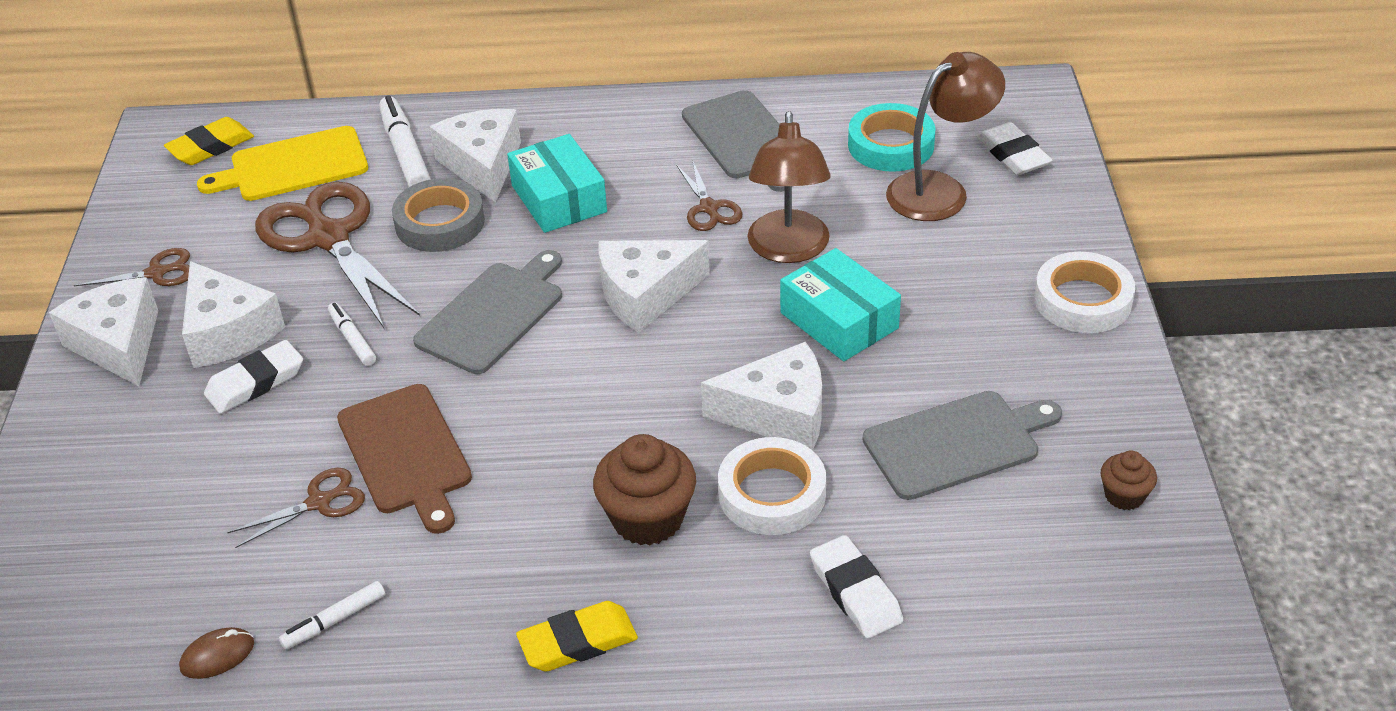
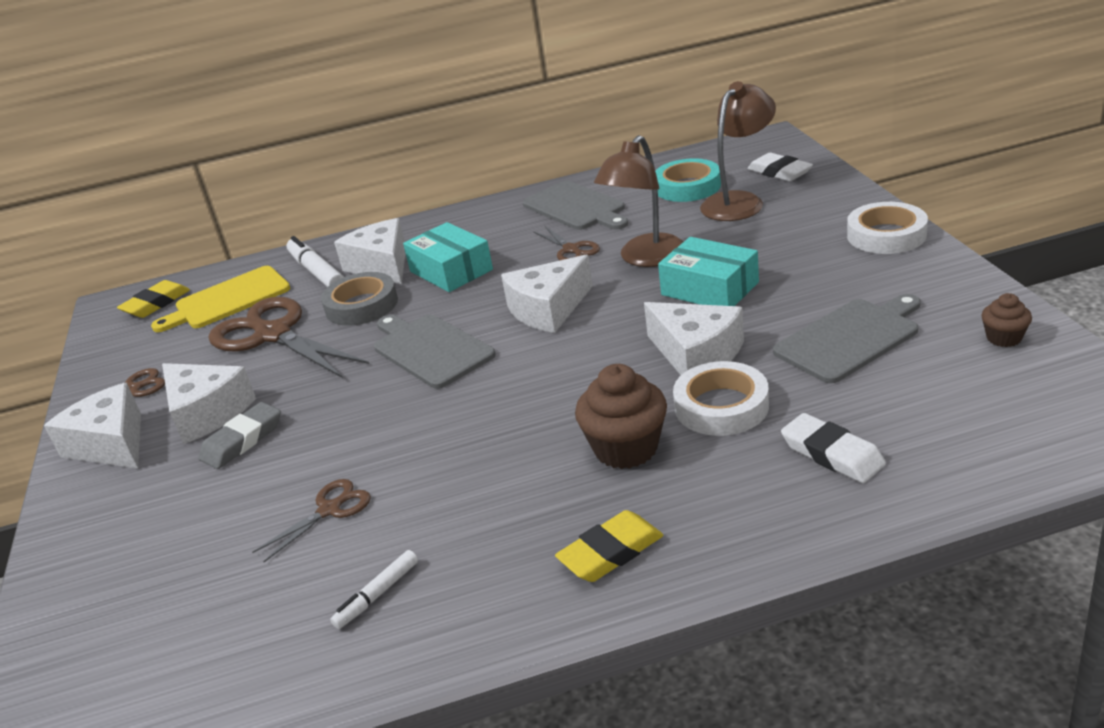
camera: 10 degrees left, 10 degrees down
(217, 656) = (273, 653): brown mouse -> none
(255, 382) = (242, 440): white eraser -> grey eraser
(352, 339) = (317, 392): white marker -> none
(406, 454) = (394, 456): brown cutting board -> none
(494, 314) = (430, 349): grey cutting board -> grey cutting board turned 60 degrees counterclockwise
(778, 413) = (696, 354): white cheese -> white cheese turned 60 degrees clockwise
(788, 249) = (646, 258): brown lamp -> brown lamp turned 45 degrees clockwise

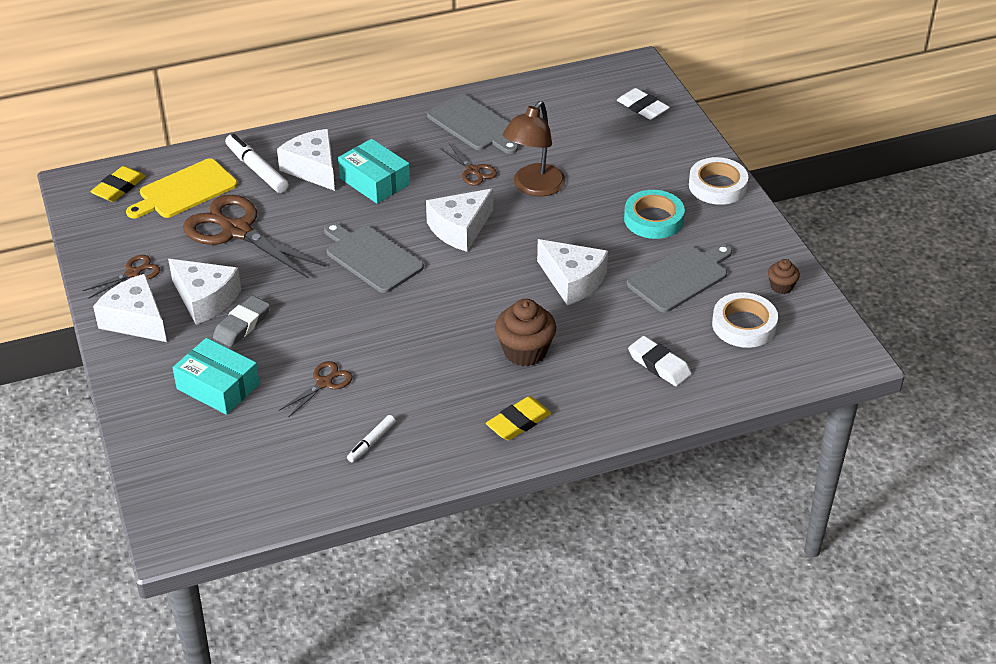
camera: 10 degrees left, 10 degrees up
(361, 305) = (305, 209): grey tape -> none
(687, 187) = (566, 114): turquoise tape -> turquoise tape (653, 219)
(709, 289) = (583, 223): turquoise box -> turquoise box (218, 386)
(721, 406) = (589, 324): white tape -> white tape (744, 325)
(739, 201) = (608, 136): brown lamp -> none

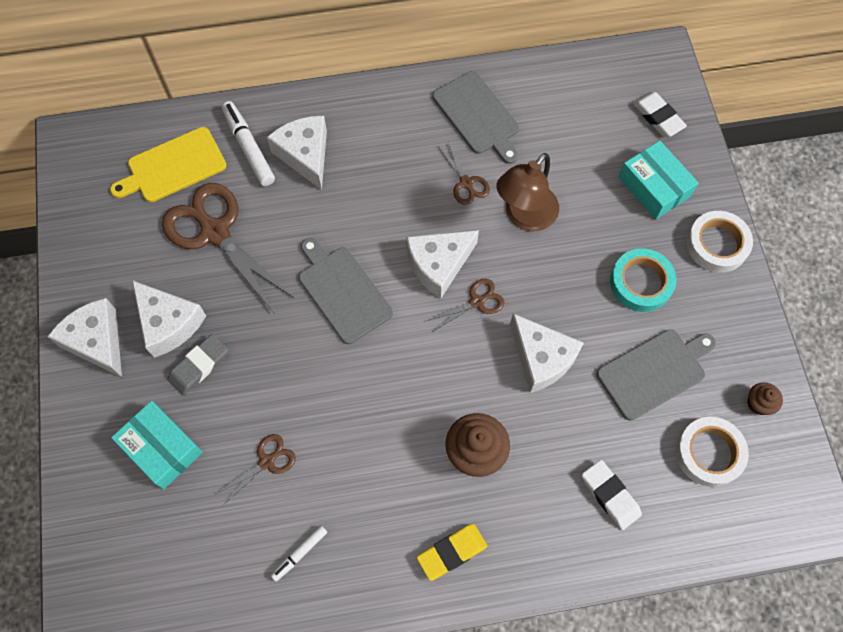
camera: 10 degrees right, 25 degrees up
(119, 188) = (109, 153): yellow eraser -> none
(133, 273) = (105, 275): brown scissors -> brown scissors (477, 302)
(374, 181) = (364, 182): turquoise box -> turquoise box (654, 187)

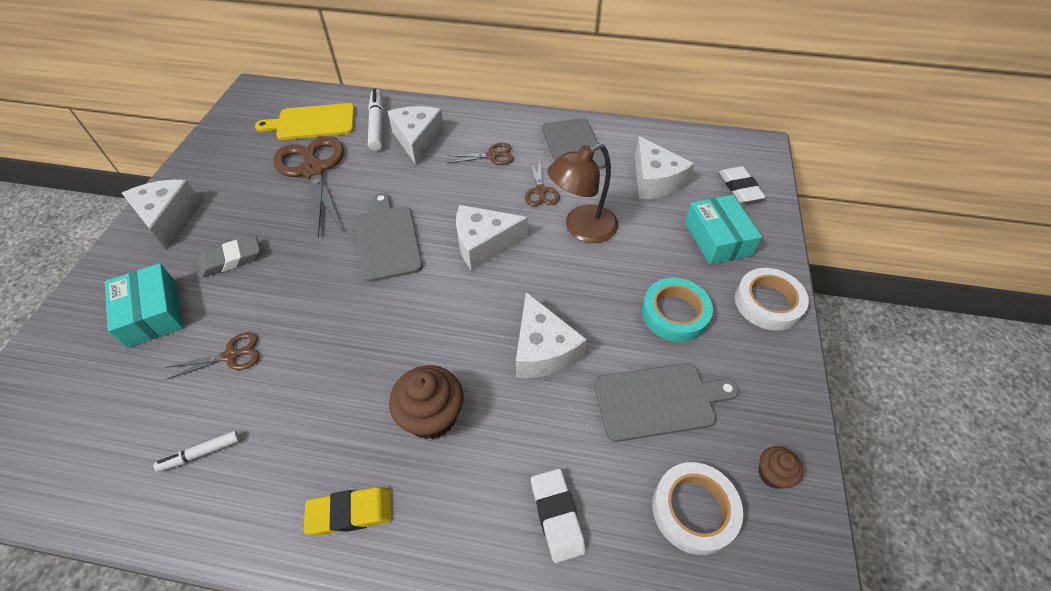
camera: 20 degrees right, 15 degrees down
(169, 323) = (231, 222): white cheese -> white cheese (655, 181)
(477, 302) = (503, 282): brown scissors -> brown scissors (492, 156)

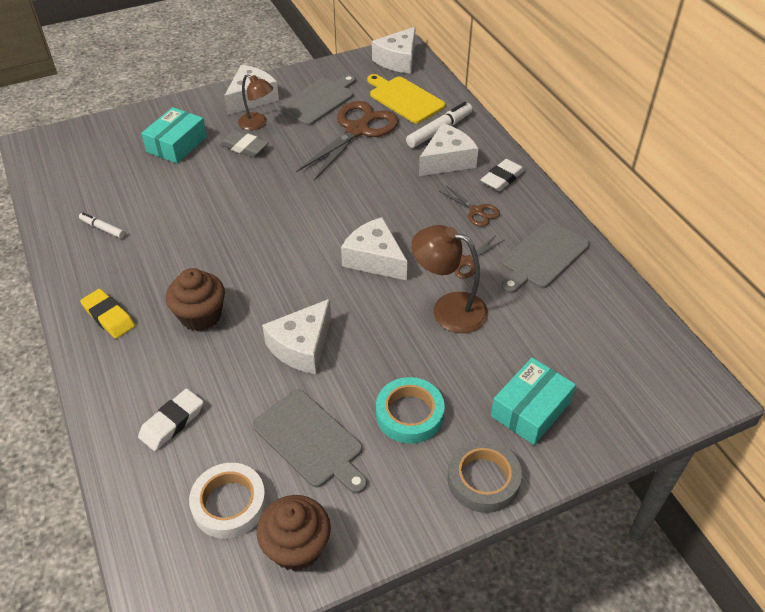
camera: 55 degrees right, 5 degrees down
(211, 232) = (257, 124): none -> brown lamp
(231, 356) = (174, 196): brown scissors -> none
(388, 240) = (329, 206): grey cutting board -> grey cutting board (319, 100)
(655, 181) = (561, 331): white cheese -> white cheese (398, 60)
(740, 188) = (622, 400): white eraser -> white eraser (502, 178)
(768, 303) = (483, 479): white tape -> grey tape
(772, 474) = (297, 547): brown cupcake -> brown cupcake, size x1.85

